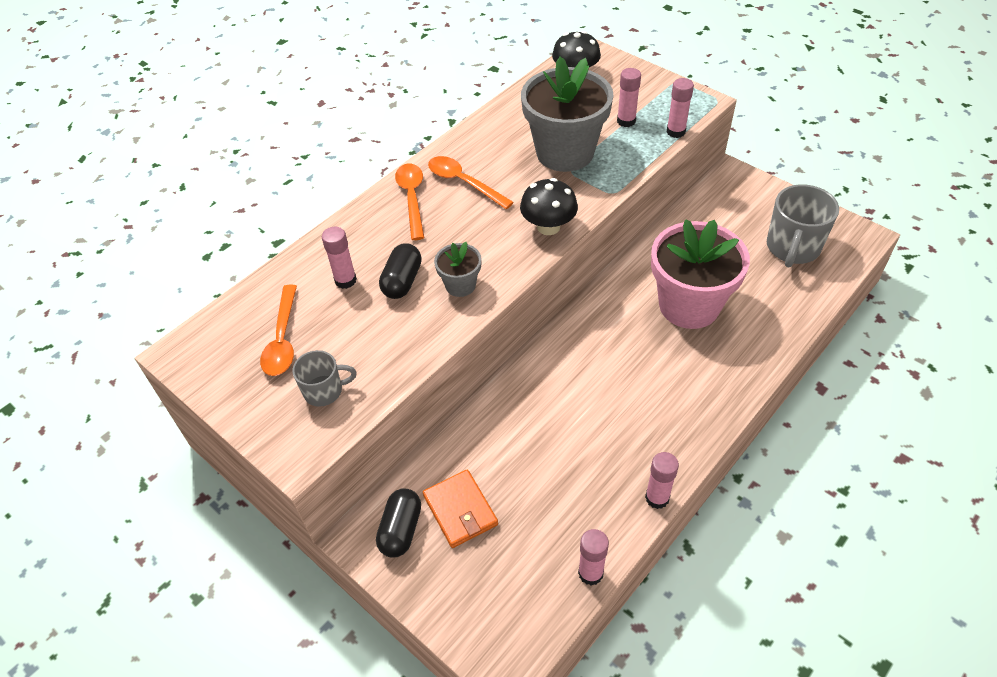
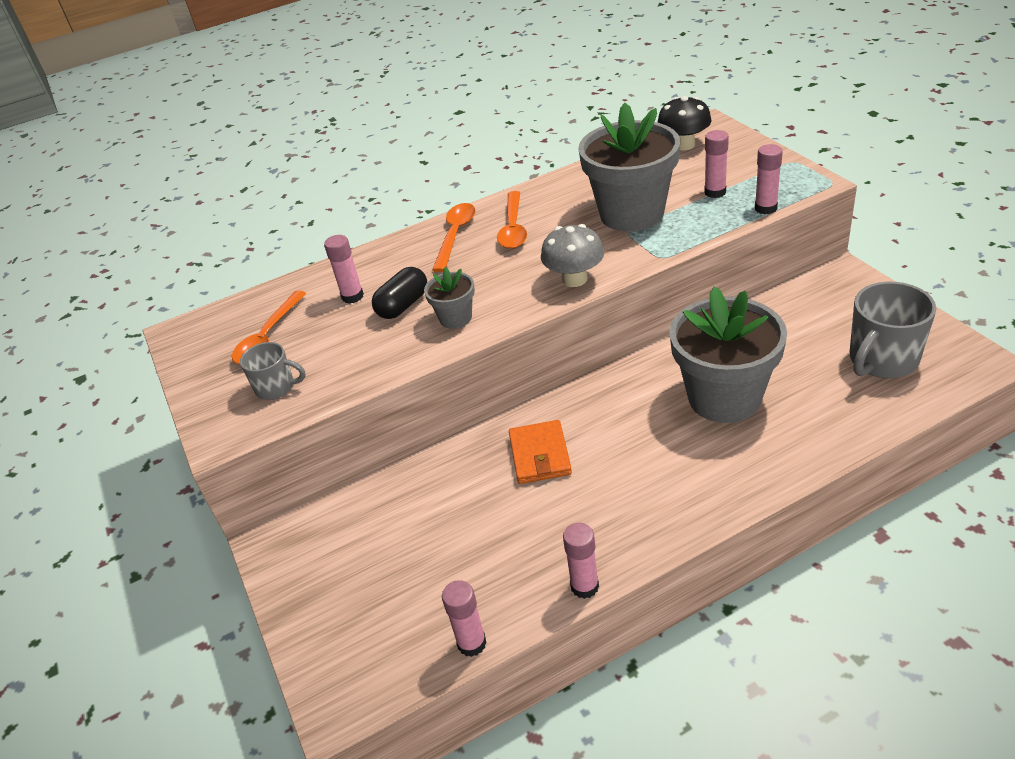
camera: 25 degrees right, 10 degrees down
(401, 530) = (309, 548): black capsule -> none
(460, 510) = (374, 544): orange wallet -> orange wallet (540, 455)
(464, 183) = (513, 228): orange spoon -> orange spoon turned 150 degrees counterclockwise
(548, 227) = (574, 279): black mushroom -> grey mushroom
(689, 305) = (724, 397): pink flower pot -> grey flower pot

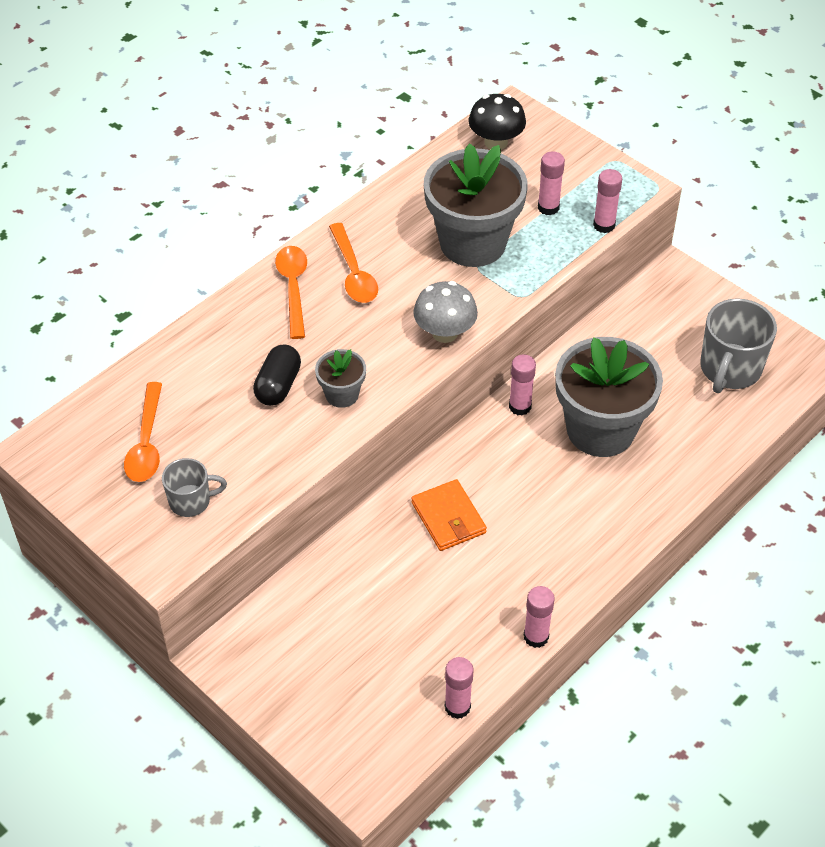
camera: 25 degrees left, 10 degrees up
(352, 296) = (215, 381): pink glue stick -> pink glue stick (520, 406)

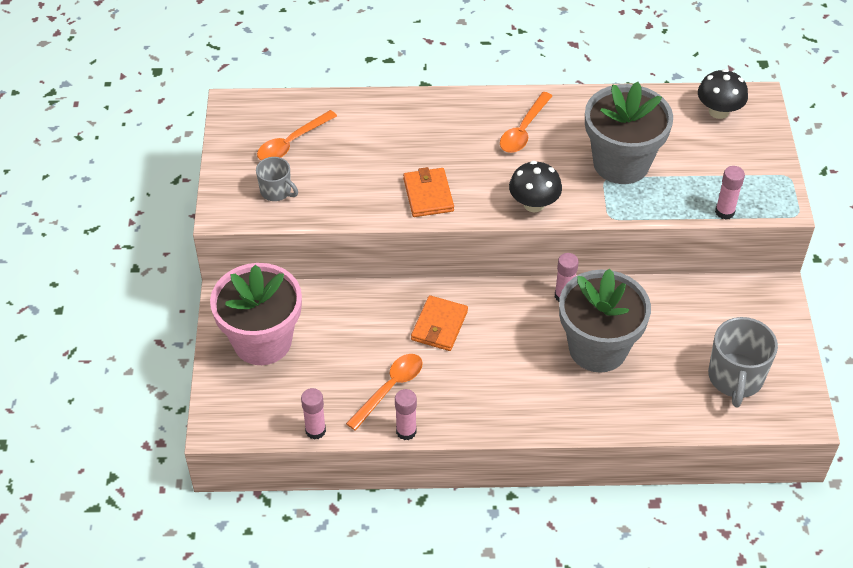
camera: 45 degrees right, 0 degrees up
(278, 386) = (399, 164): black capsule -> none
(293, 288) = (476, 114): orange spoon -> orange spoon (390, 388)
(305, 668) = (262, 341): none -> pink flower pot
(342, 394) = (428, 195): grey flower pot -> orange wallet
(445, 333) = (534, 204): grey mushroom -> black mushroom
(548, 207) = (700, 175): pink glue stick -> none
(729, 369) = (735, 378): grey mug -> grey mug turned 60 degrees counterclockwise

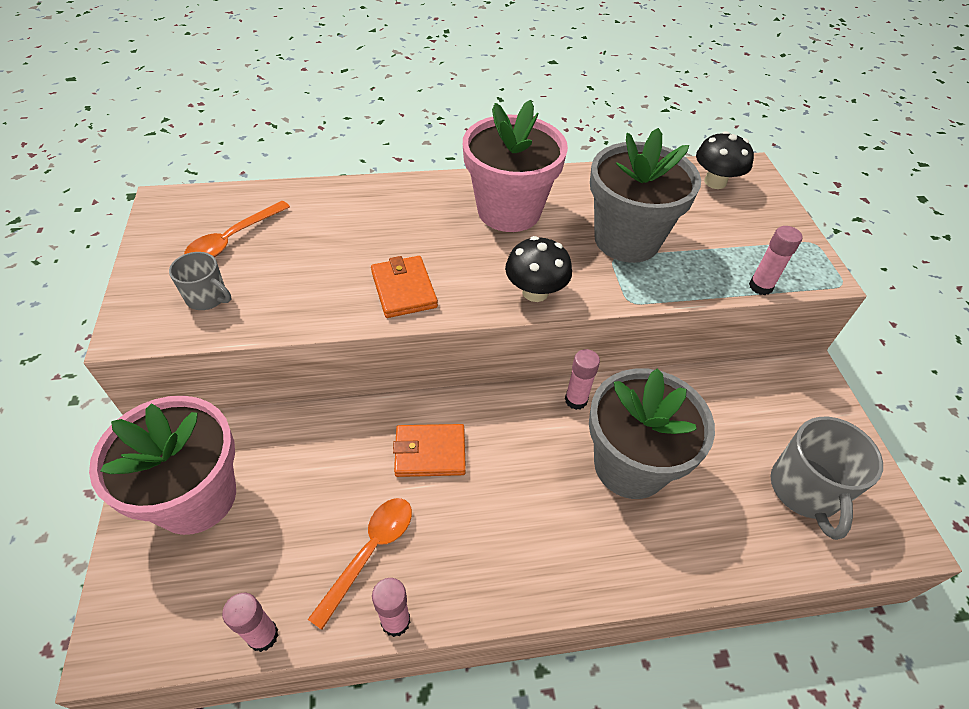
camera: 10 degrees left, 0 degrees up
(439, 325) = (430, 452): orange wallet -> orange wallet turned 75 degrees clockwise
(523, 130) = (509, 211): orange spoon -> pink flower pot

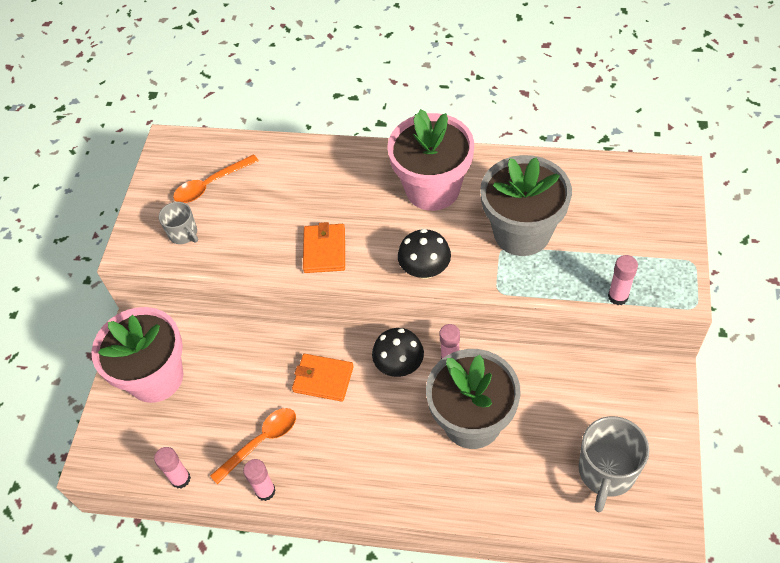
camera: 25 degrees right, 5 degrees up
(715, 182) = (632, 184): black mushroom -> black mushroom (399, 365)

